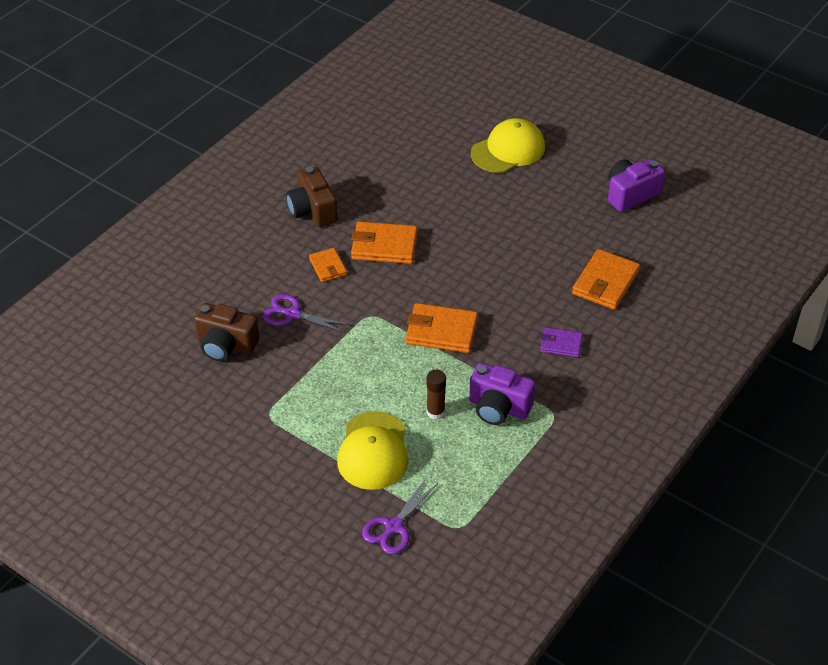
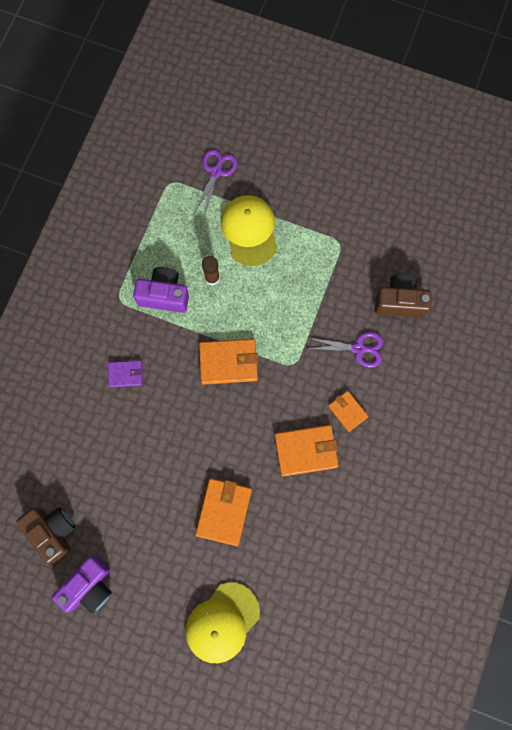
camera: 165 degrees right, 30 degrees up
(312, 210) = (386, 480): brown camera -> brown camera (53, 531)
(605, 282) = (98, 457): orange wallet -> orange wallet (224, 511)

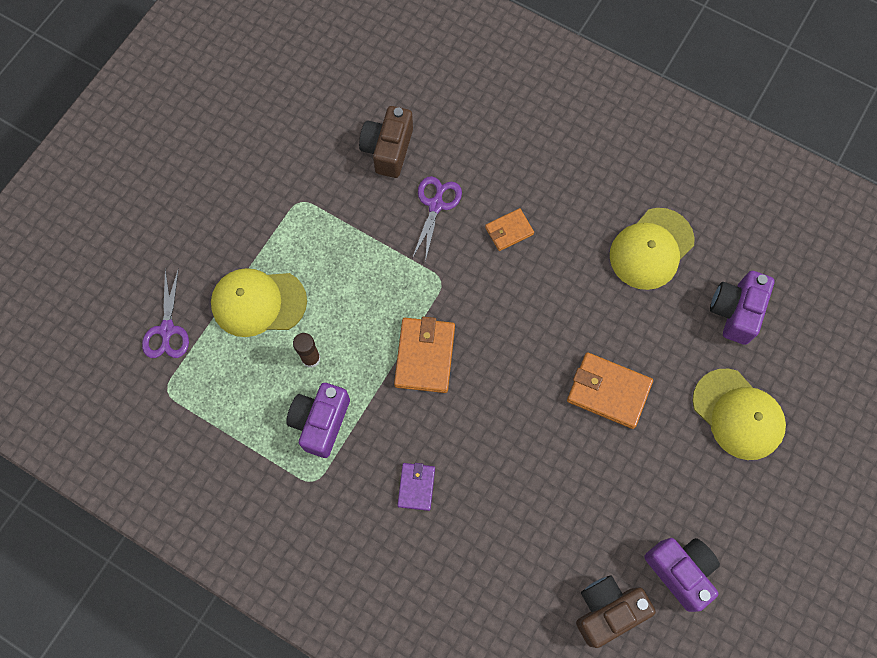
camera: 80 degrees left, 5 degrees down
(216, 172) = (167, 330): purple scissors -> purple scissors turned 120 degrees counterclockwise
(306, 451) = (549, 285): orange wallet -> none
(312, 613) = (735, 311): none -> purple camera
(355, 533) = (651, 249): none -> yellow cap

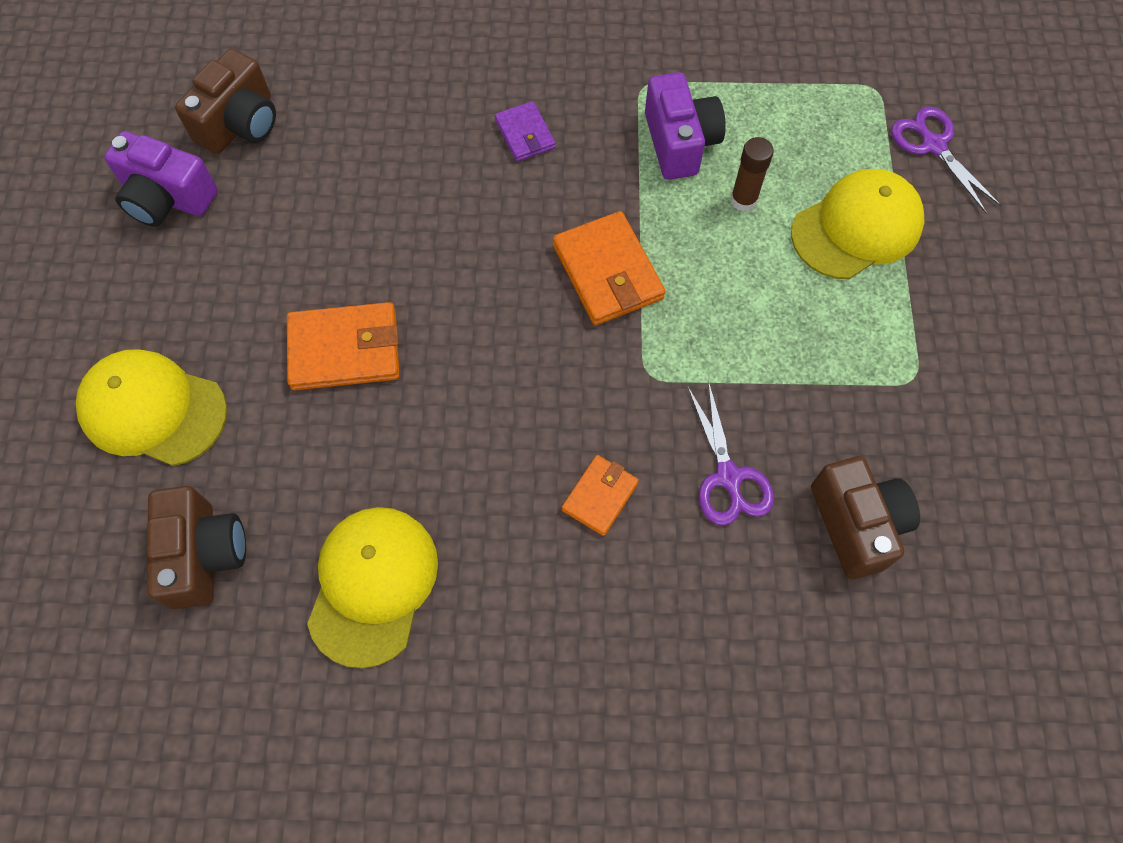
camera: 150 degrees right, 5 degrees down
(735, 311) = (204, 554): purple camera -> brown camera

